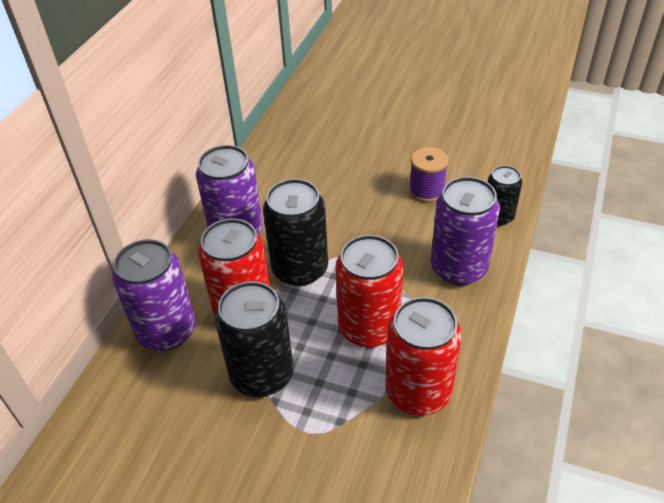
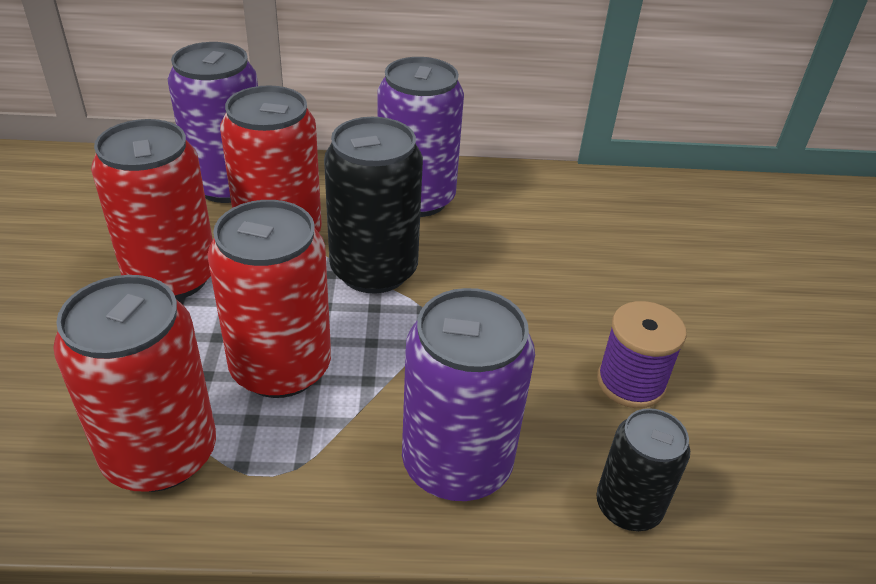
camera: 65 degrees right, 5 degrees down
(262, 374) = (171, 277): black can -> red can

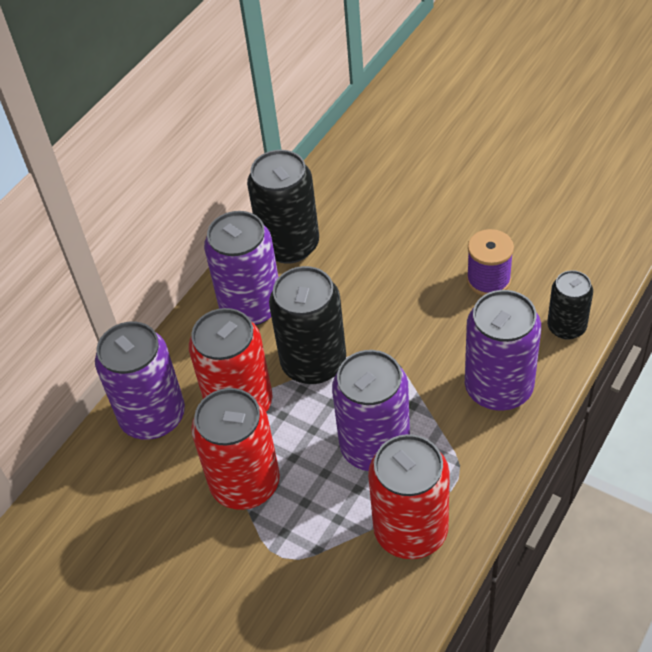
camera: 50 degrees left, 10 degrees up
(281, 367) = (375, 446): red can -> purple can
(521, 196) = (289, 245): none -> black can

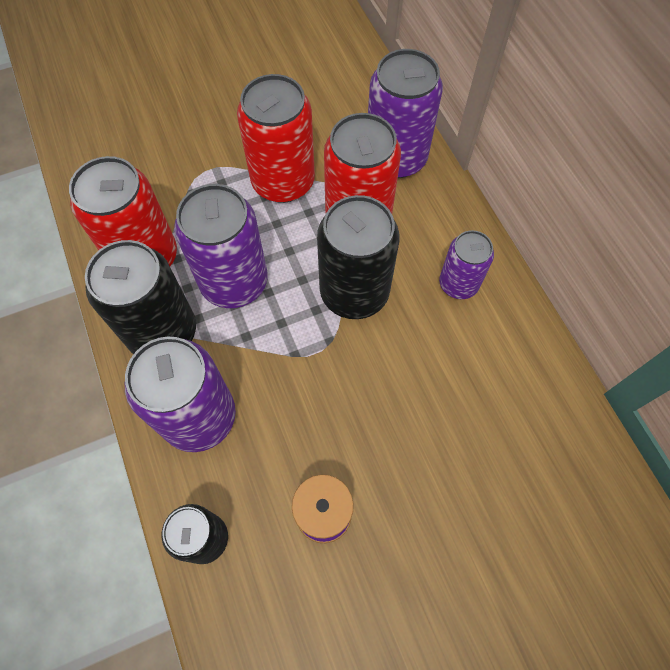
camera: 120 degrees right, 15 degrees up
(251, 306) = (458, 284): purple can -> purple can, size x0.59
(289, 245) = (515, 361): black can -> black can (162, 332)

